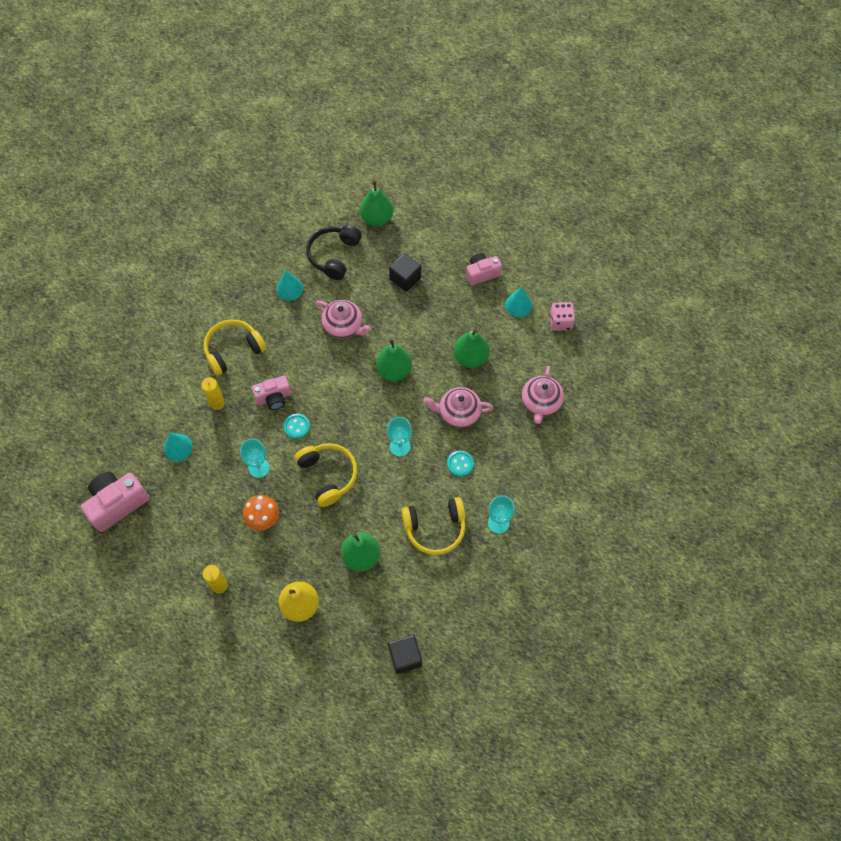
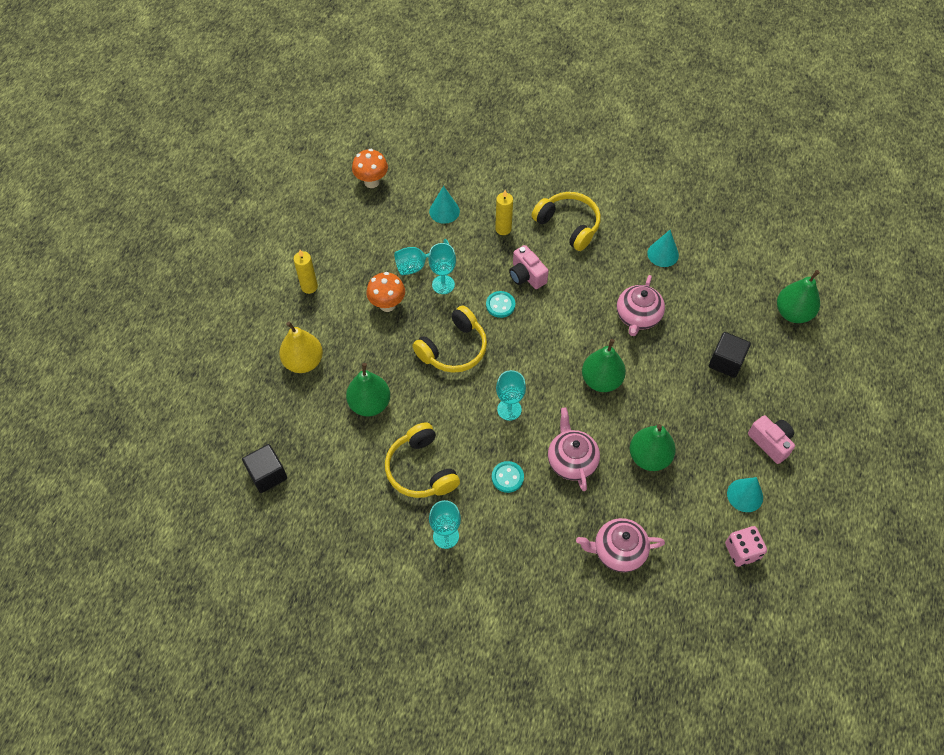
camera: 75 degrees right, 5 degrees down
(117, 504) = (371, 182): pink camera -> orange mushroom
(230, 485) = (417, 266): none -> turquoise goblet
(334, 255) = (723, 284): black headphones -> none

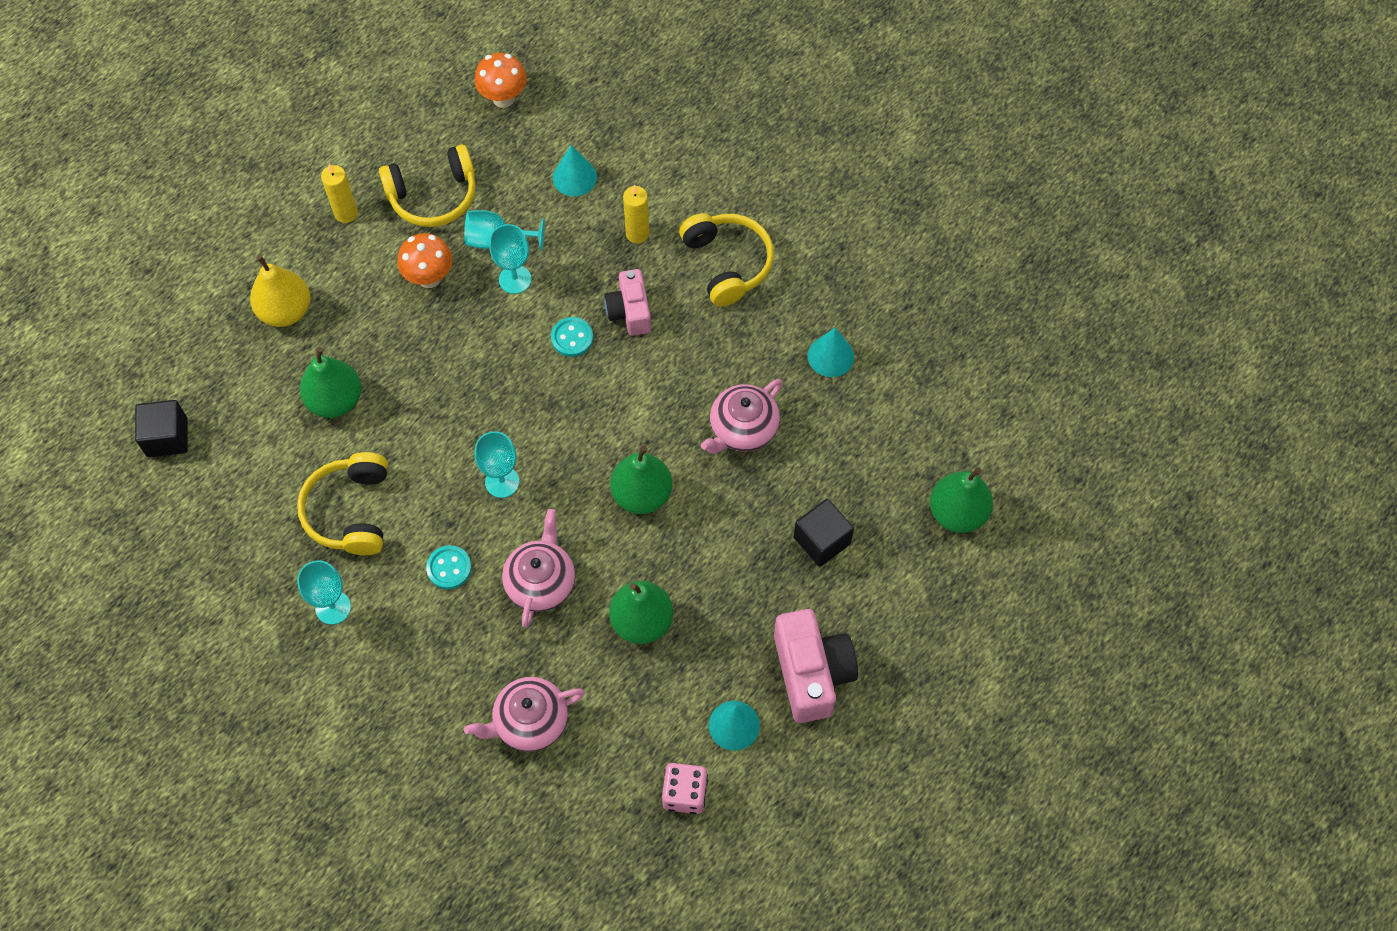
camera: 25 degrees right, 5 degrees up
(453, 349) = (479, 372): yellow headphones -> yellow headphones (433, 196)
(618, 551) = (530, 721): pink teapot -> pink teapot turned 45 degrees counterclockwise
(770, 443) = (811, 673): pink camera -> pink camera, size x1.57

